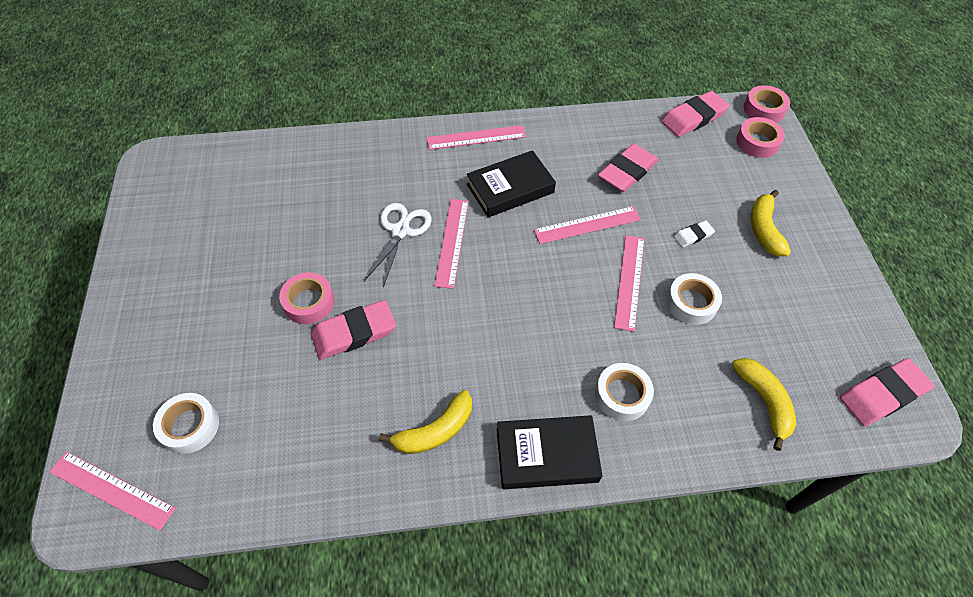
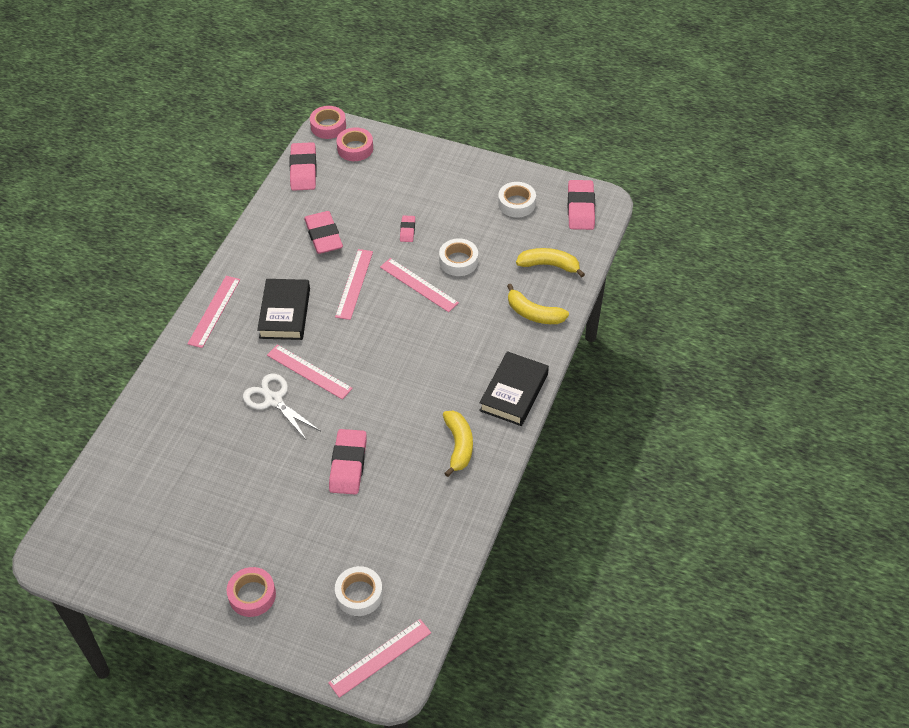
camera: 60 degrees left, 5 degrees down
(309, 302) = (299, 484): pink tape -> pink tape (252, 595)
(622, 395) = (499, 333): white tape -> white tape (516, 203)
(693, 236) = (407, 230): white eraser -> pink eraser
(764, 229) = (430, 190): yellow banana -> yellow banana (534, 313)

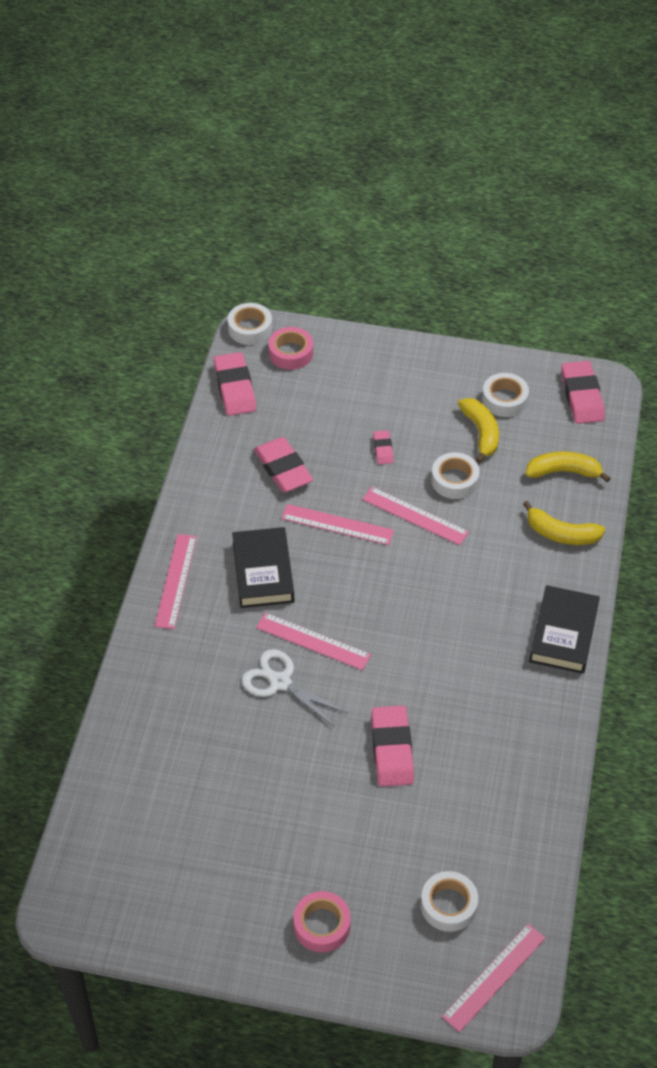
camera: 10 degrees left, 0 degrees up
(328, 126) = (250, 328): pink tape -> white tape
(354, 284) = (337, 524): pink ruler -> pink ruler turned 75 degrees counterclockwise
(459, 445) = (516, 707): yellow banana -> yellow banana (481, 433)

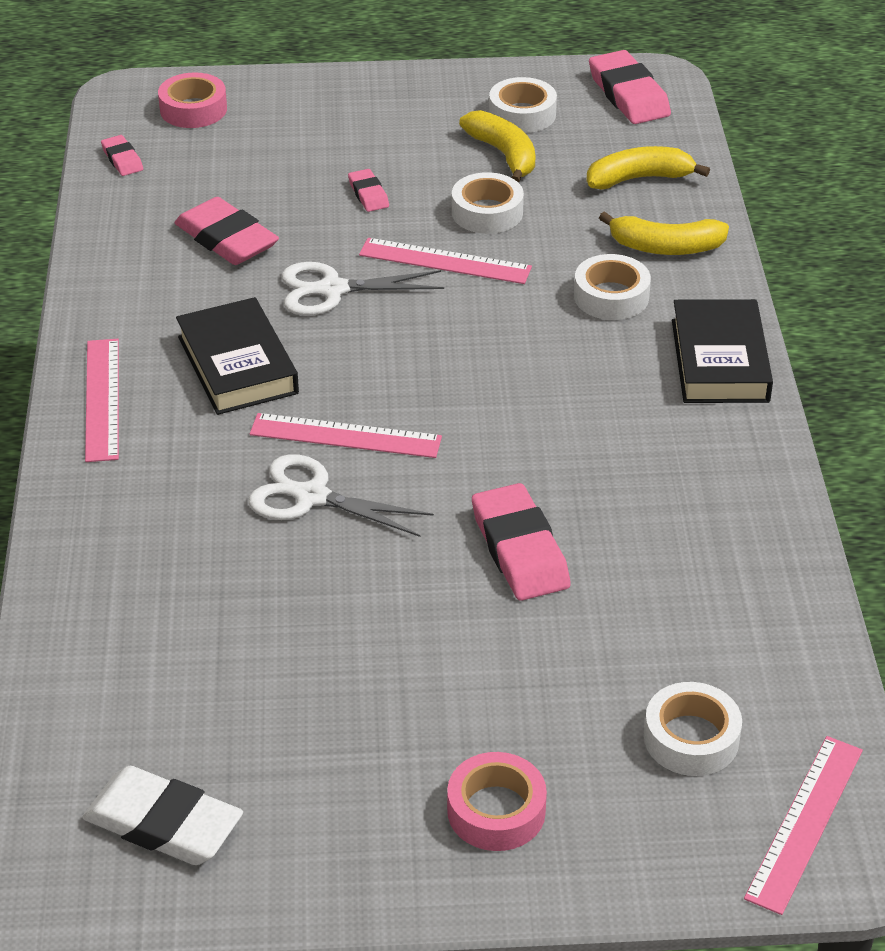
camera: 15 degrees left, 10 degrees down
(137, 888) = (163, 823): none -> white eraser
(235, 388) = (122, 159): pink eraser -> pink eraser, size x0.52
(250, 328) = (123, 92): white tape -> white tape (611, 296)
(337, 524) = (332, 290): pink ruler -> white scissors

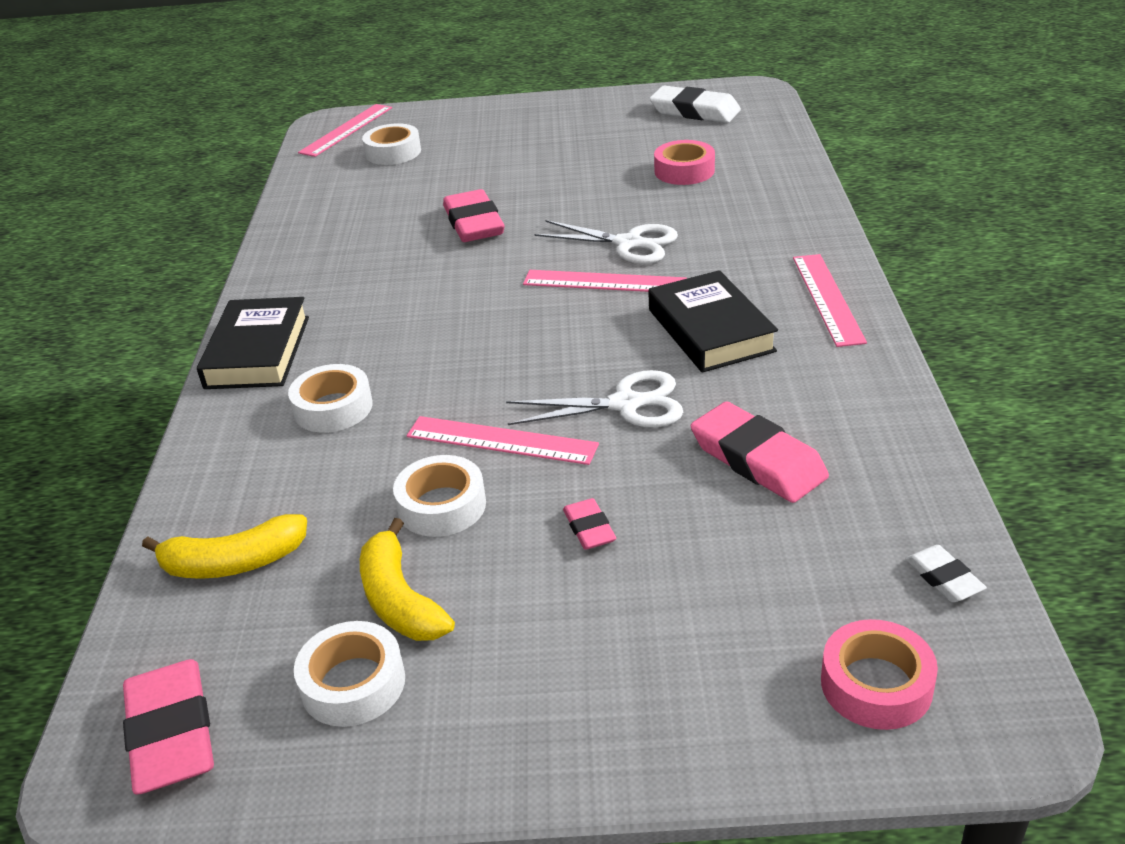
camera: 175 degrees left, 5 degrees down
(122, 159) = (943, 578): pink eraser -> white eraser
(496, 811) = (511, 124): pink tape -> pink tape (684, 171)
(666, 247) = (248, 465): yellow banana -> none

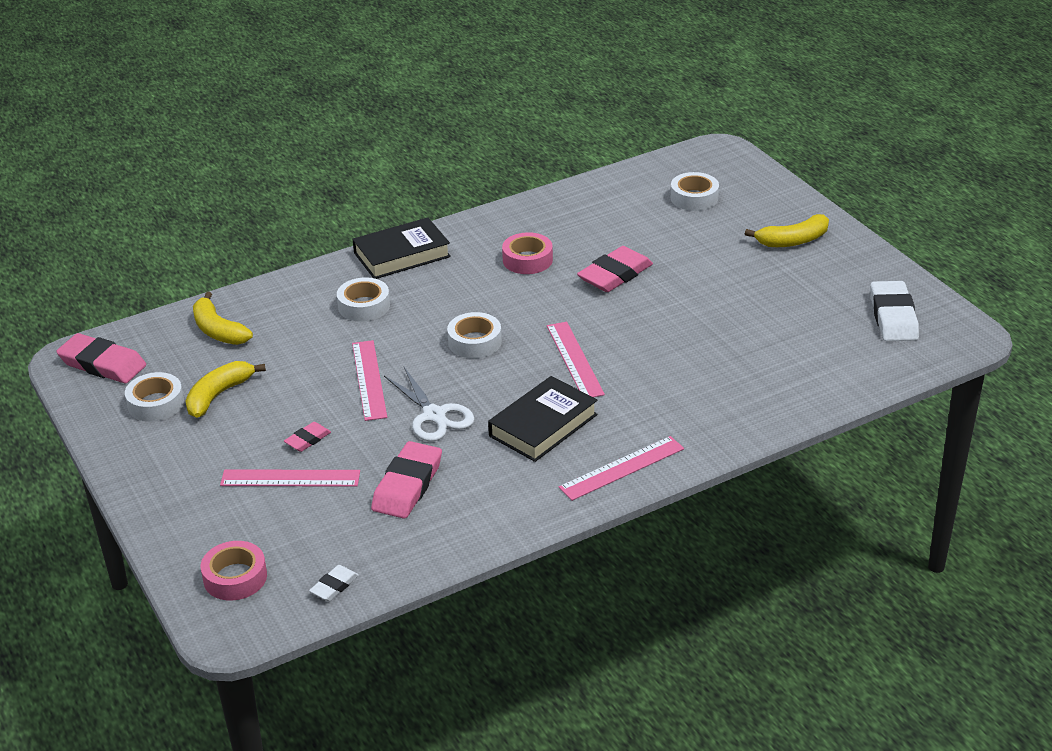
camera: 60 degrees right, 0 degrees up
(171, 733) = (102, 364): pink eraser -> pink eraser turned 75 degrees clockwise
(346, 130) = (713, 162): pink ruler -> pink ruler (290, 478)
(441, 506) = (298, 380): white tape -> white tape (474, 342)
(527, 124) = (793, 241): none -> yellow banana
(629, 243) = (636, 353): white scissors -> none
(684, 171) = (774, 344): pink tape -> pink tape (527, 260)

